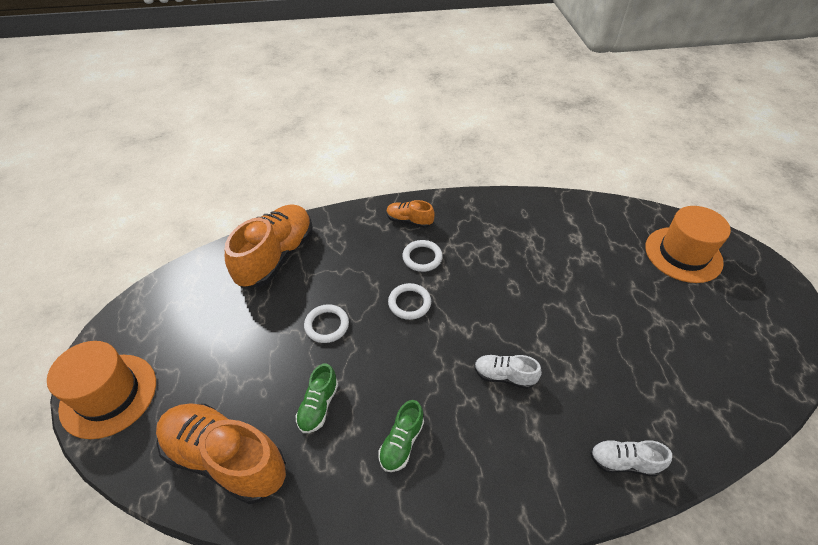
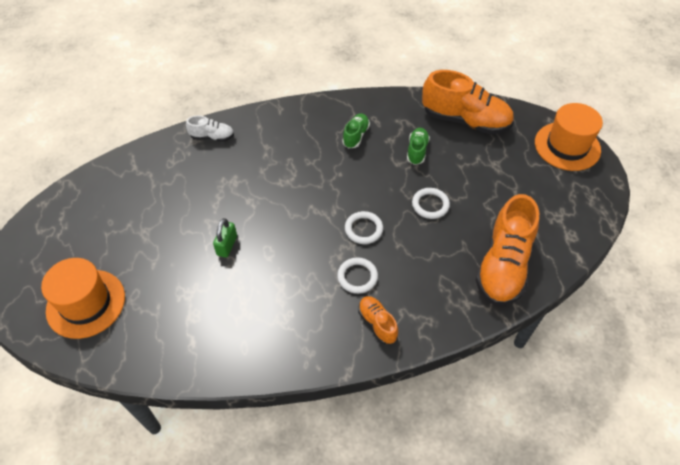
camera: 175 degrees right, 5 degrees up
(409, 221) = (377, 323): orange shoe -> orange shoe turned 135 degrees counterclockwise
(504, 376) = (284, 179): white shoe -> none
(560, 297) = (227, 245): none -> green padlock

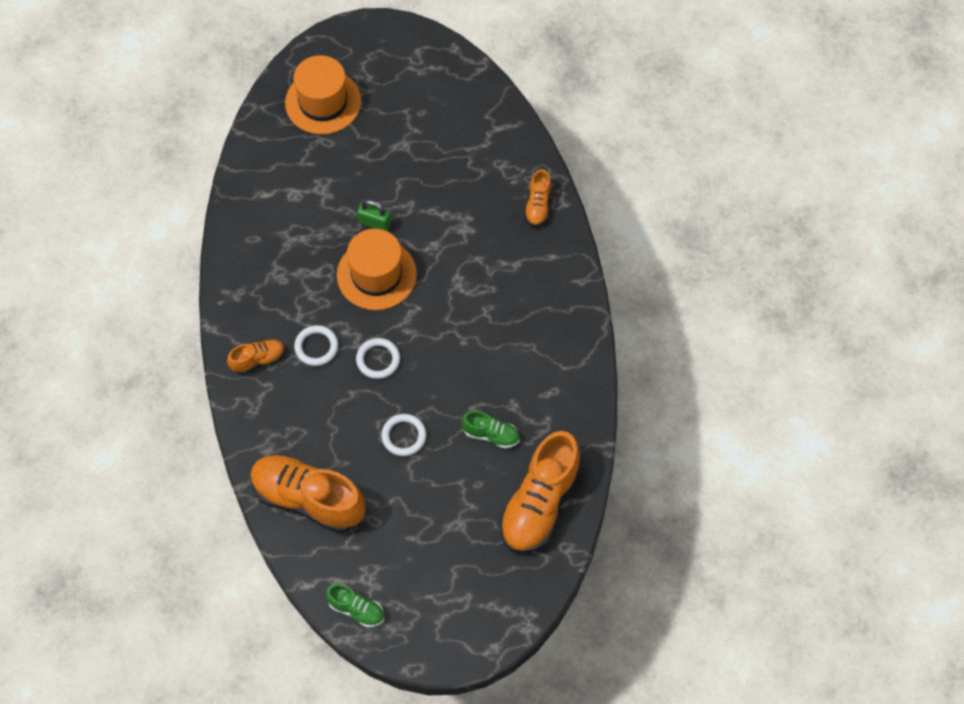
camera: 95 degrees right, 10 degrees up
(212, 137) = (538, 206): white shoe -> orange shoe
(355, 136) = (524, 366): green shoe -> green shoe (356, 609)
(567, 146) = (480, 624): orange hat -> orange hat (376, 274)

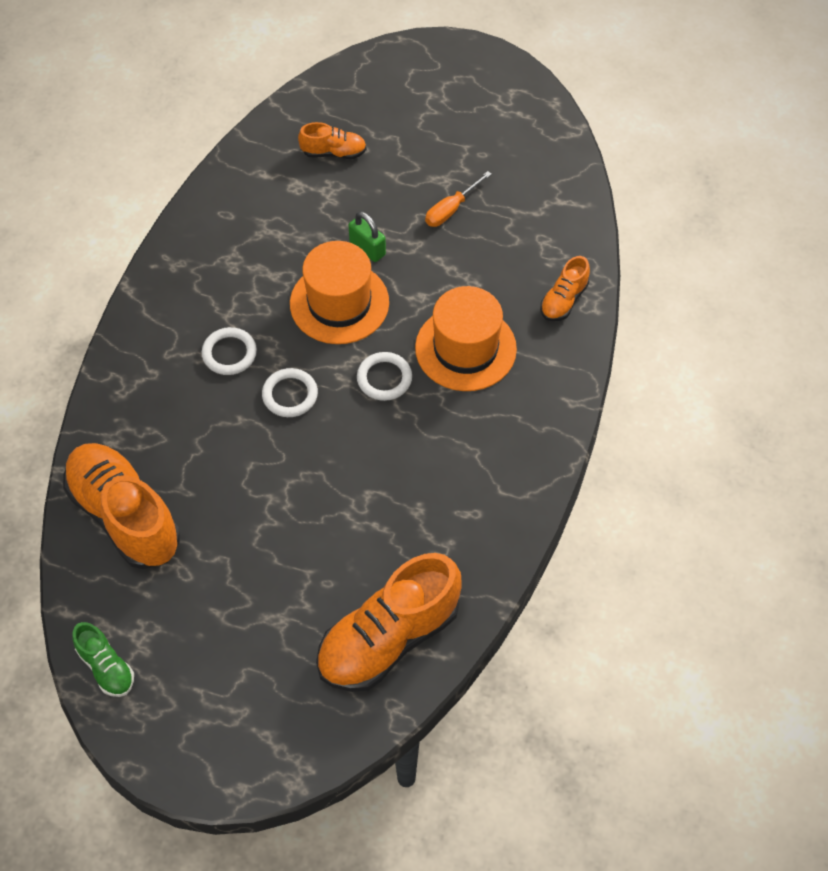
camera: 25 degrees right, 5 degrees down
(258, 360) = (158, 342): orange shoe -> orange shoe (334, 152)
(323, 102) = (380, 106): orange hat -> orange hat (465, 348)
(404, 436) = (272, 491): white ring -> white ring (384, 378)
(421, 167) = (451, 209): none -> orange screwdriver
(491, 434) = (374, 532): green shoe -> none

